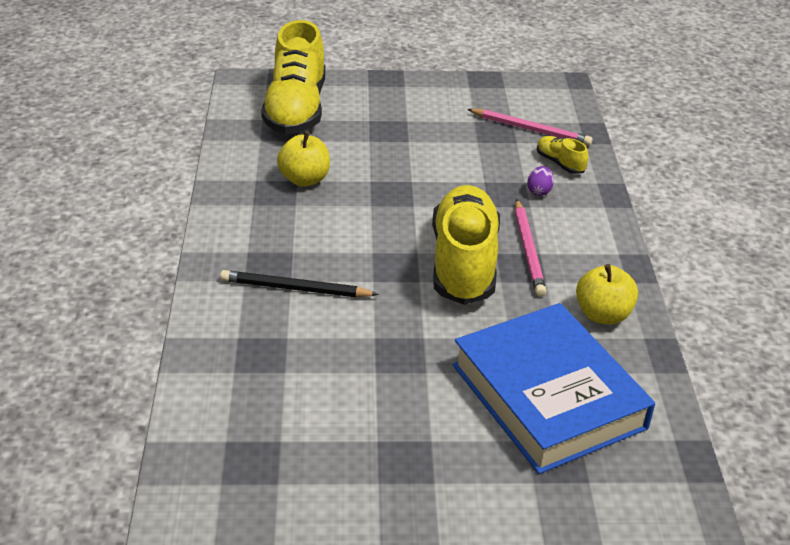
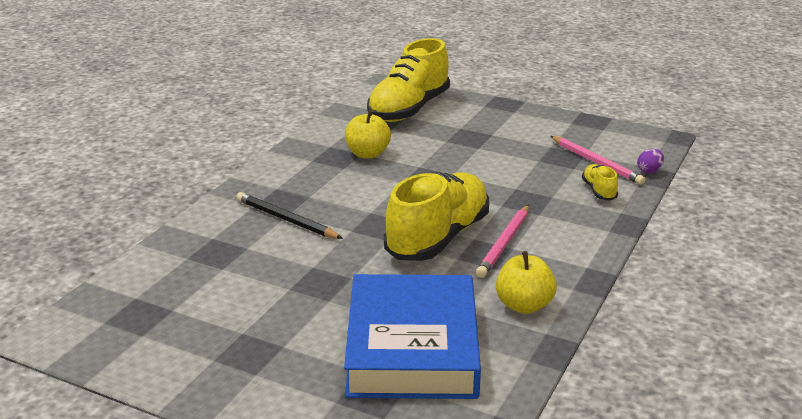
camera: 30 degrees right, 10 degrees down
(539, 191) = (558, 206): purple egg -> purple egg (649, 171)

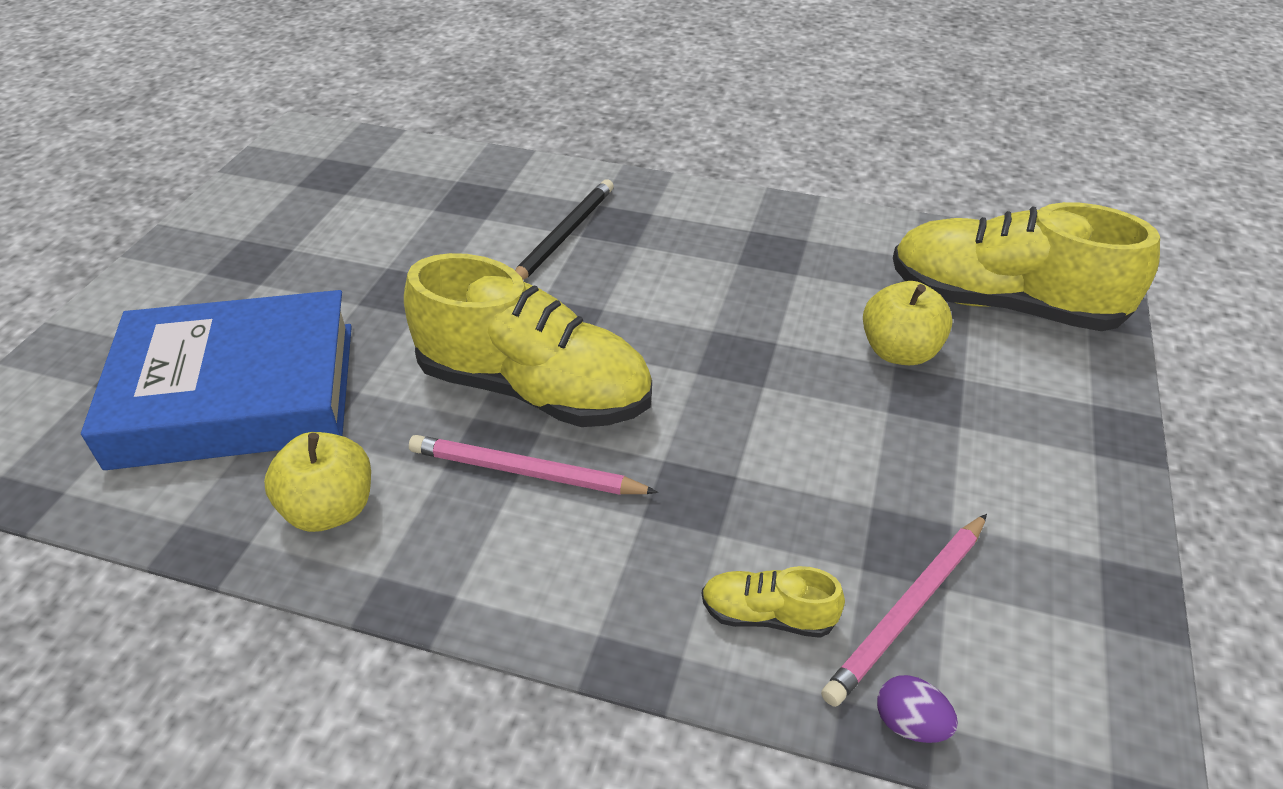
camera: 80 degrees right, 15 degrees up
(367, 154) = (796, 280): yellow apple -> yellow apple (899, 351)
(599, 191) = (767, 615): yellow shoe -> yellow shoe turned 150 degrees counterclockwise

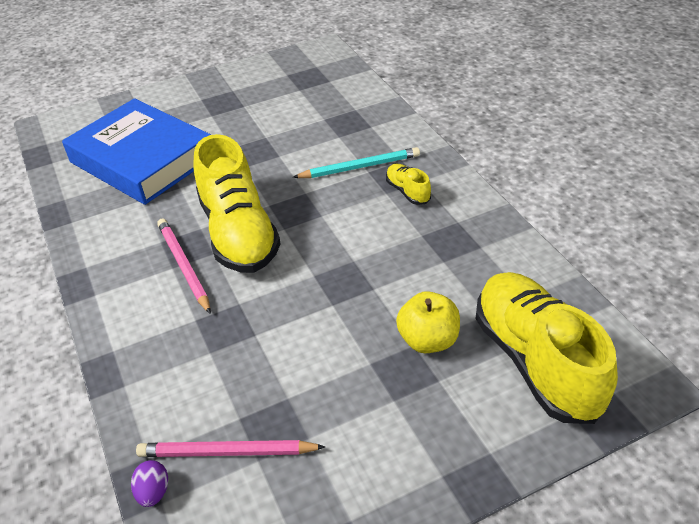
camera: 50 degrees right, 0 degrees up
(330, 509) = (107, 229): yellow apple -> none
(563, 236) = (359, 167): black pencil -> turquoise pencil
(767, 615) = (174, 400): yellow shoe -> yellow shoe (407, 192)

